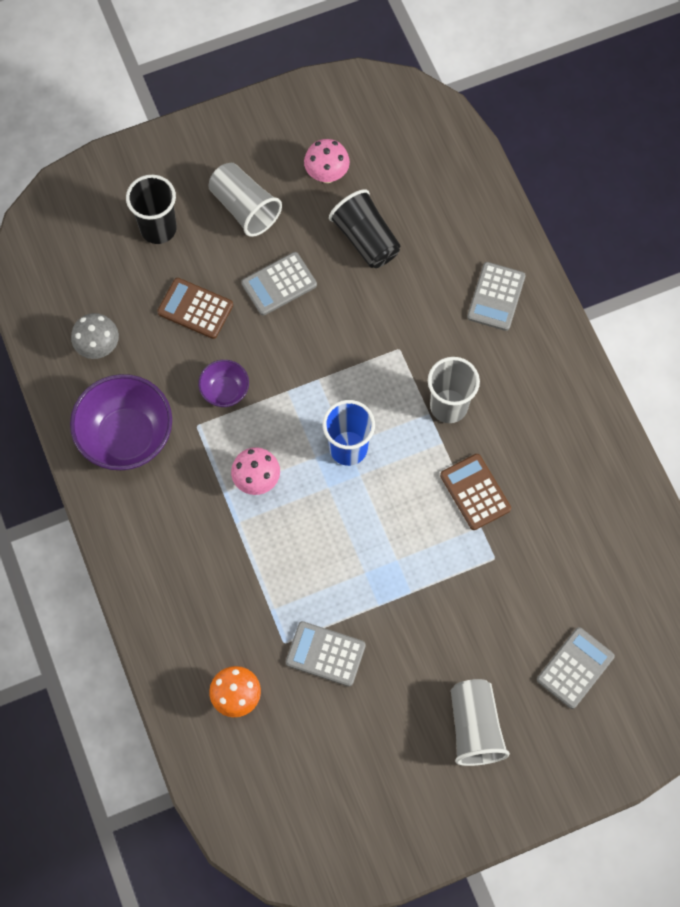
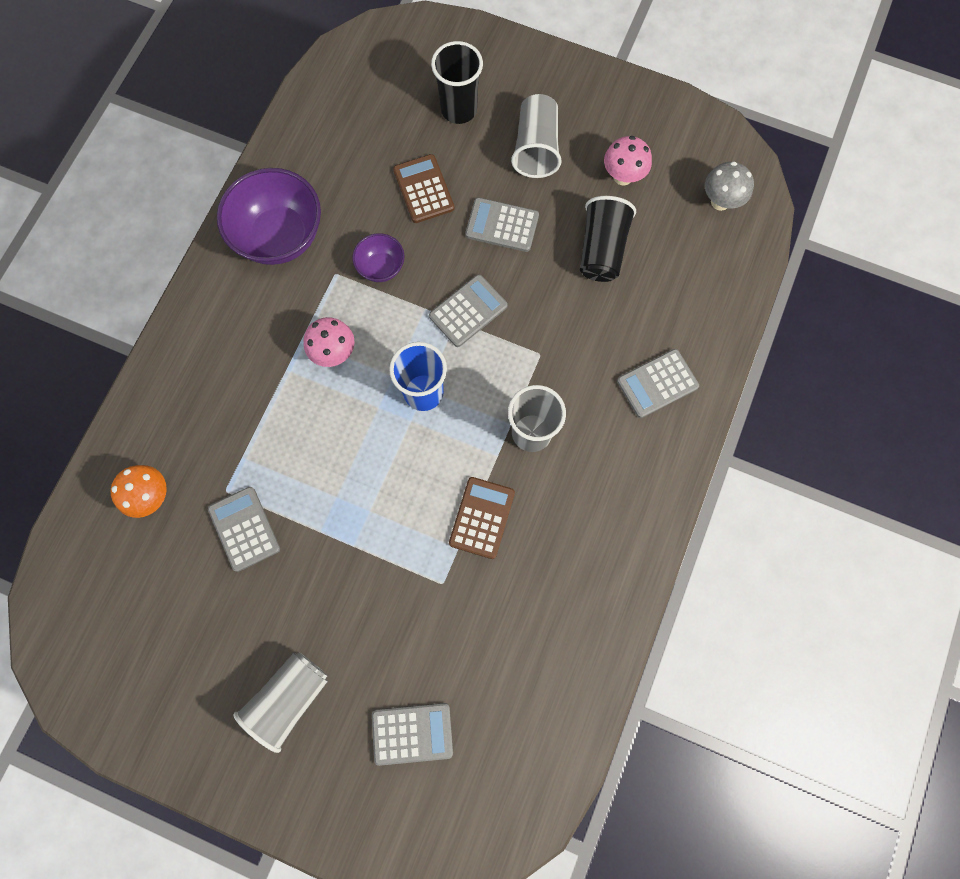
camera: 45 degrees right, 5 degrees up
(99, 347) = (329, 156): grey mushroom -> grey mushroom (720, 201)
(319, 365) = (468, 311): none -> grey calculator

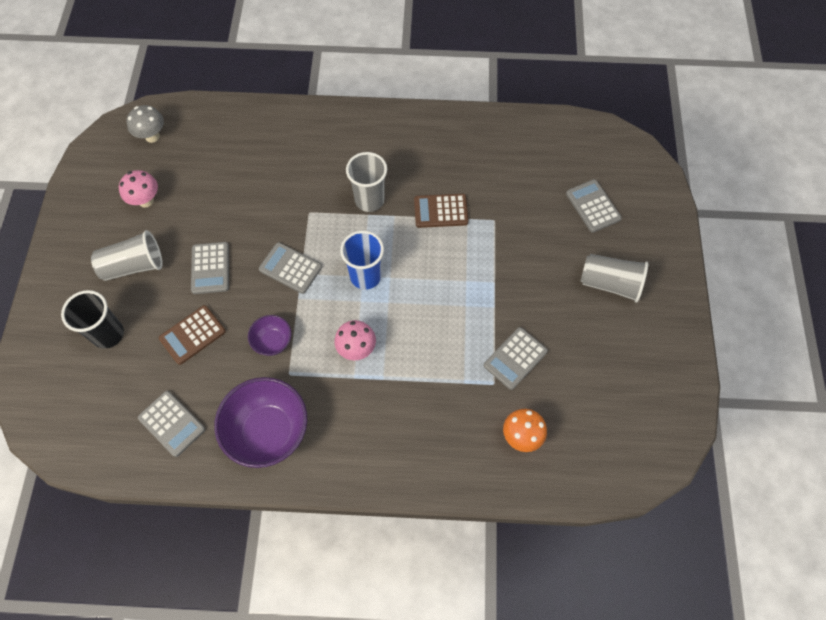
camera: 110 degrees left, 10 degrees down
(602, 250) = (213, 197): black cup -> none
(657, 383) = (306, 139): grey calculator -> grey calculator (172, 423)

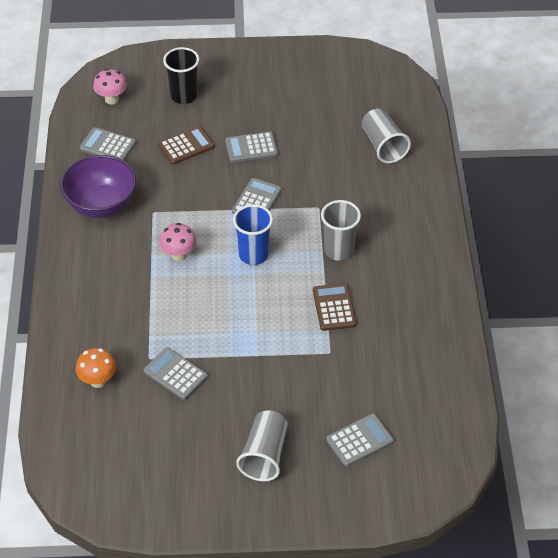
camera: 85 degrees right, 15 degrees down
(133, 266) = (248, 100): grey cup -> grey cup (383, 145)
(146, 201) = (315, 96): pink mushroom -> pink mushroom (112, 99)
(152, 136) = (385, 89): grey mushroom -> none
(172, 423) = (108, 146): grey calculator -> grey calculator turned 75 degrees clockwise
(192, 335) = (186, 146): brown calculator -> brown calculator turned 105 degrees clockwise
(273, 342) = (183, 198): purple bowl -> none

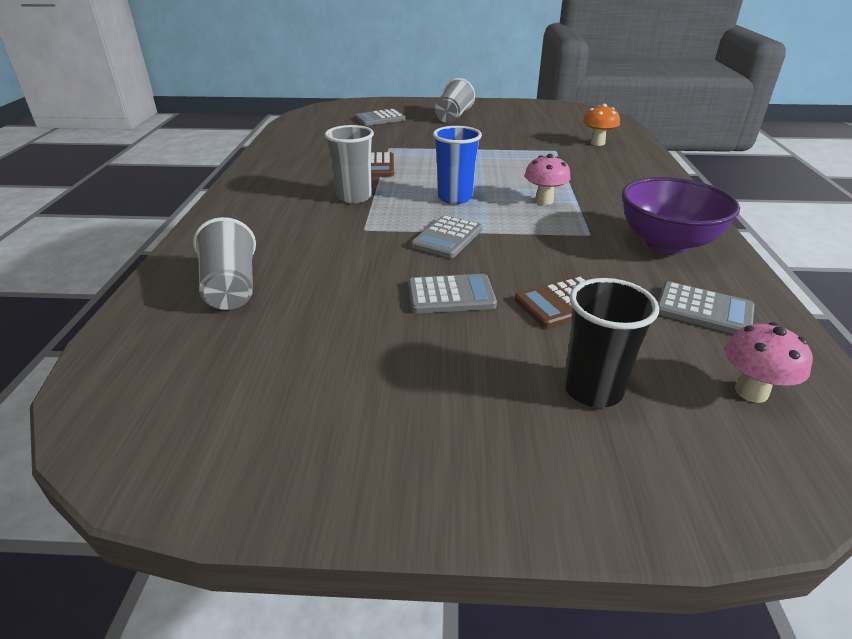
camera: 175 degrees left, 15 degrees down
(175, 374) = (529, 143): grey calculator -> none

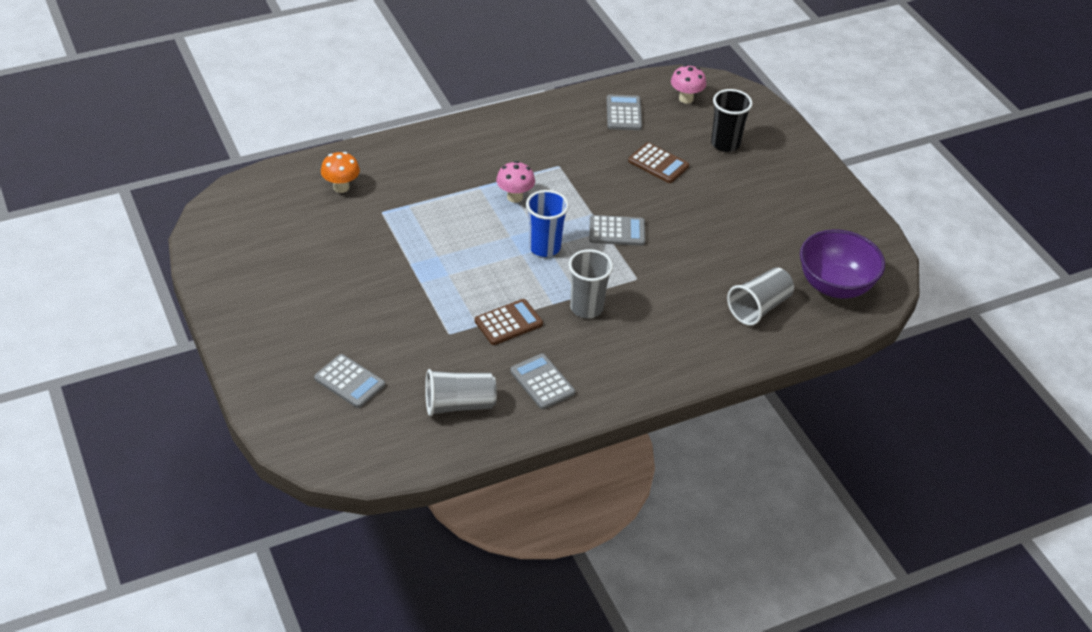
camera: 120 degrees left, 10 degrees up
(451, 295) = (687, 209): grey calculator -> grey calculator (542, 382)
(453, 117) = (304, 317): grey cup -> grey cup (459, 405)
(666, 243) = (547, 131): purple bowl -> purple bowl (835, 285)

